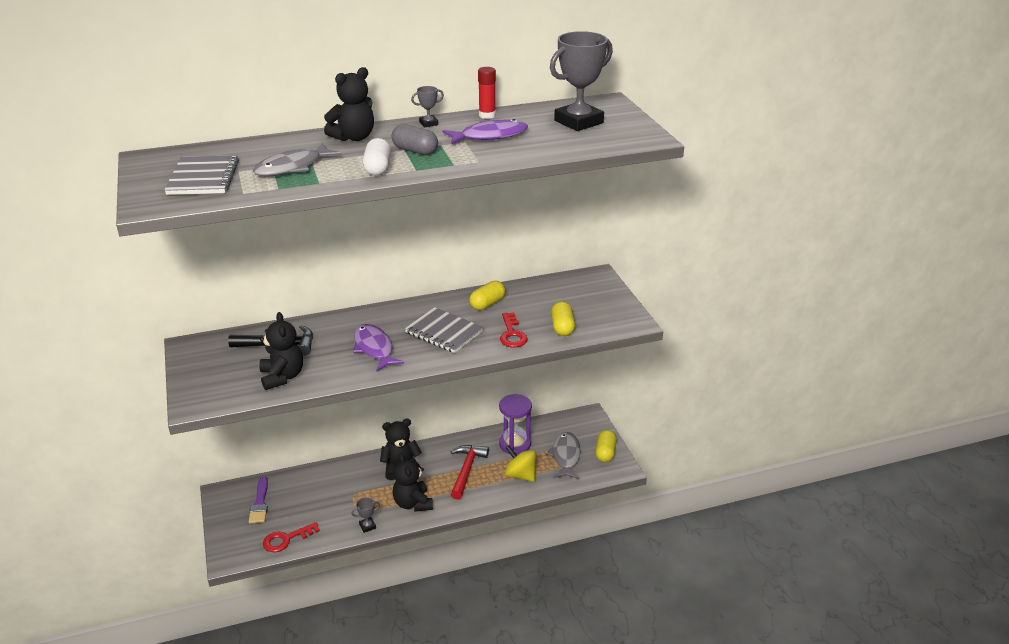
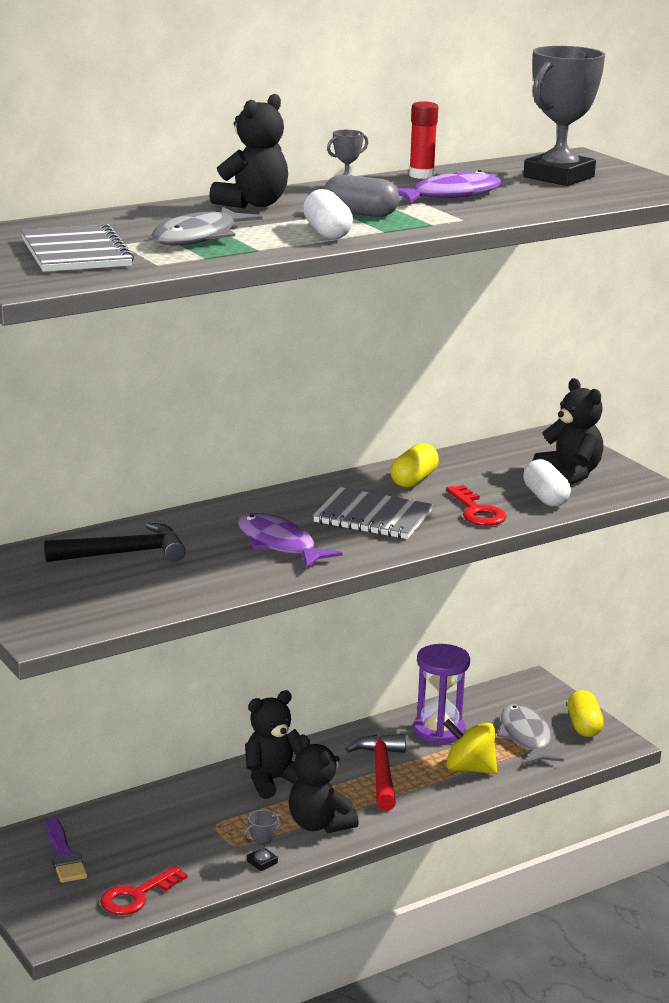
camera: 15 degrees left, 10 degrees down
(282, 377) = (160, 589): black teddy bear -> black teddy bear (570, 474)
(562, 327) = (545, 498): yellow capsule -> white capsule

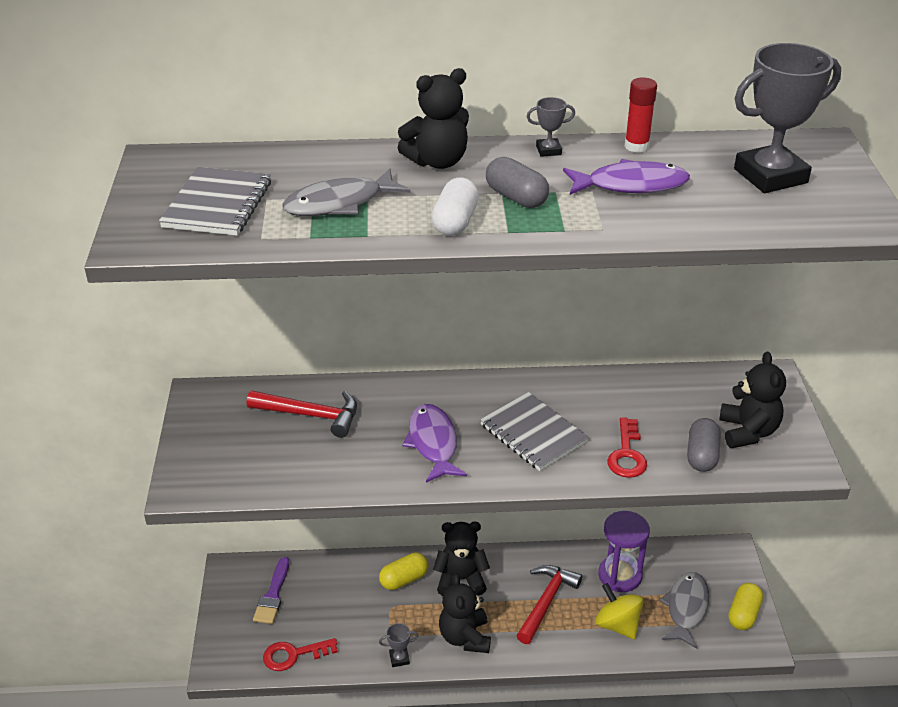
camera: 30 degrees right, 15 degrees up
(124, 553) = (311, 415): black hammer -> red hammer
(414, 480) = (603, 397): yellow capsule -> yellow capsule (404, 579)
(545, 498) = (701, 455): white capsule -> grey capsule

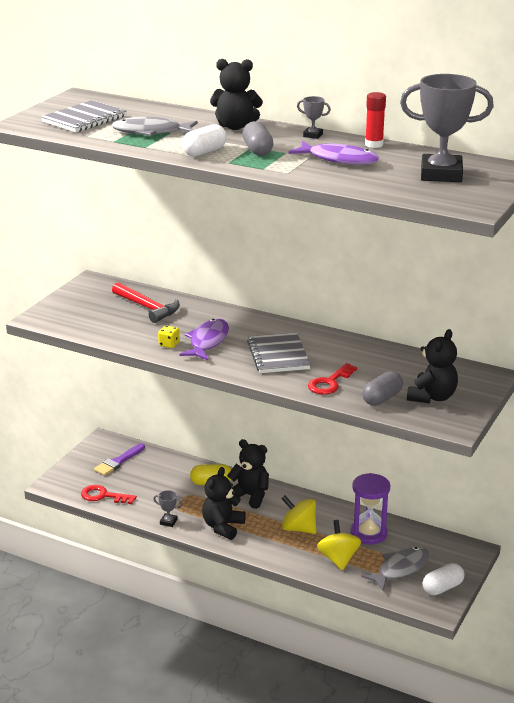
camera: 30 degrees right, 10 degrees down
(391, 466) = (169, 344): none -> yellow dice
(546, 602) = (298, 528): red hammer -> yellow spinning top
(743, 614) = (442, 588): yellow capsule -> white capsule

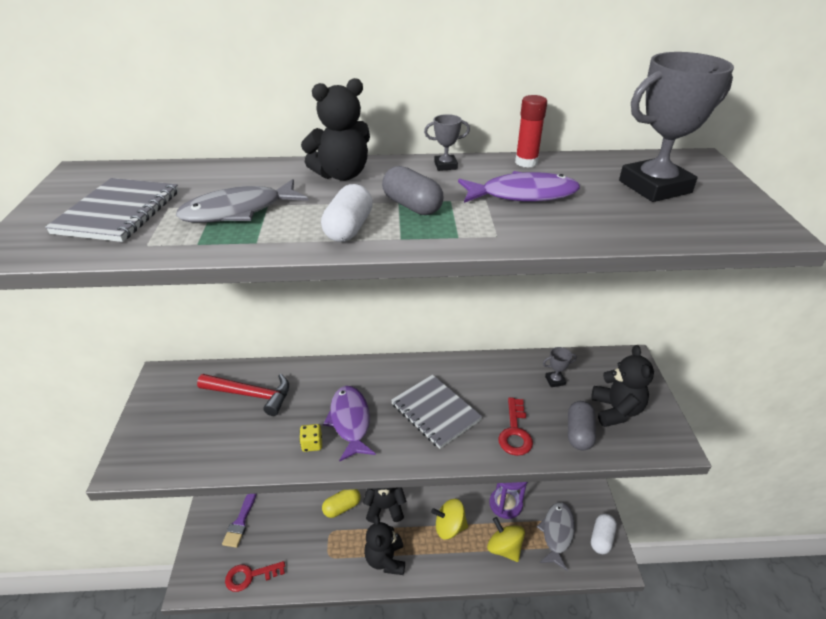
camera: 30 degrees left, 10 degrees up
(168, 522) = (333, 579): grey trophy -> grey trophy (555, 380)

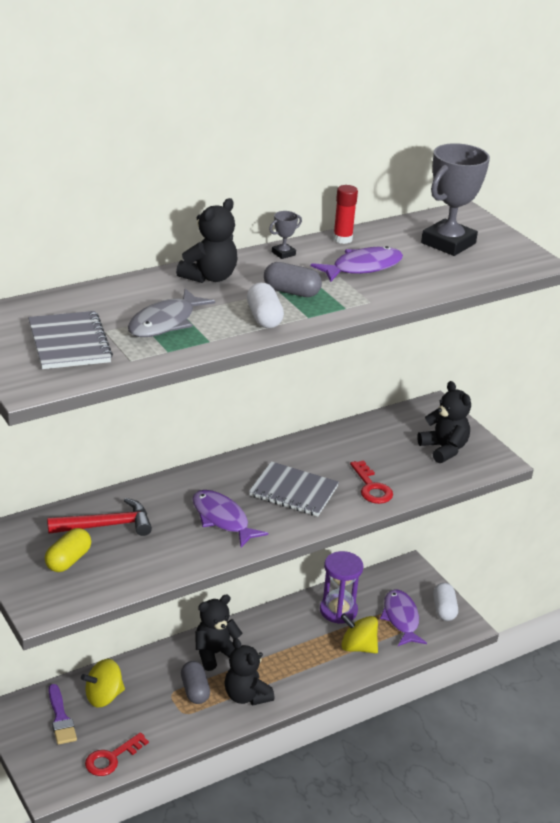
camera: 30 degrees left, 5 degrees down
(312, 444) = (202, 545): yellow dice -> none
(342, 507) = (167, 669): yellow capsule -> yellow capsule (68, 560)
(449, 527) = (294, 648): yellow spinning top -> yellow spinning top (103, 696)
(555, 380) = (380, 439): grey trophy -> none
(557, 533) = (401, 618): grey fish -> purple fish
(579, 433) = (423, 474): grey capsule -> grey capsule (195, 690)

